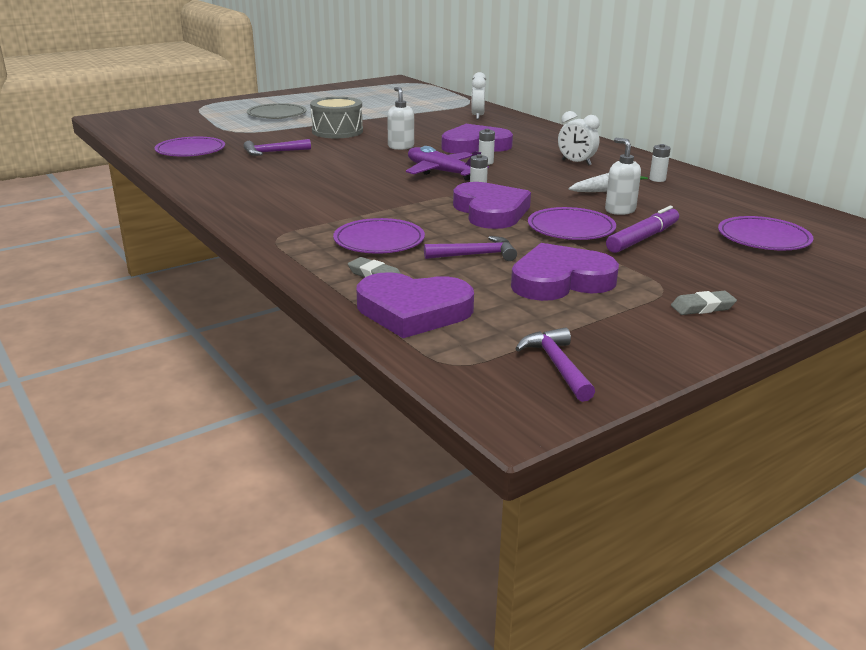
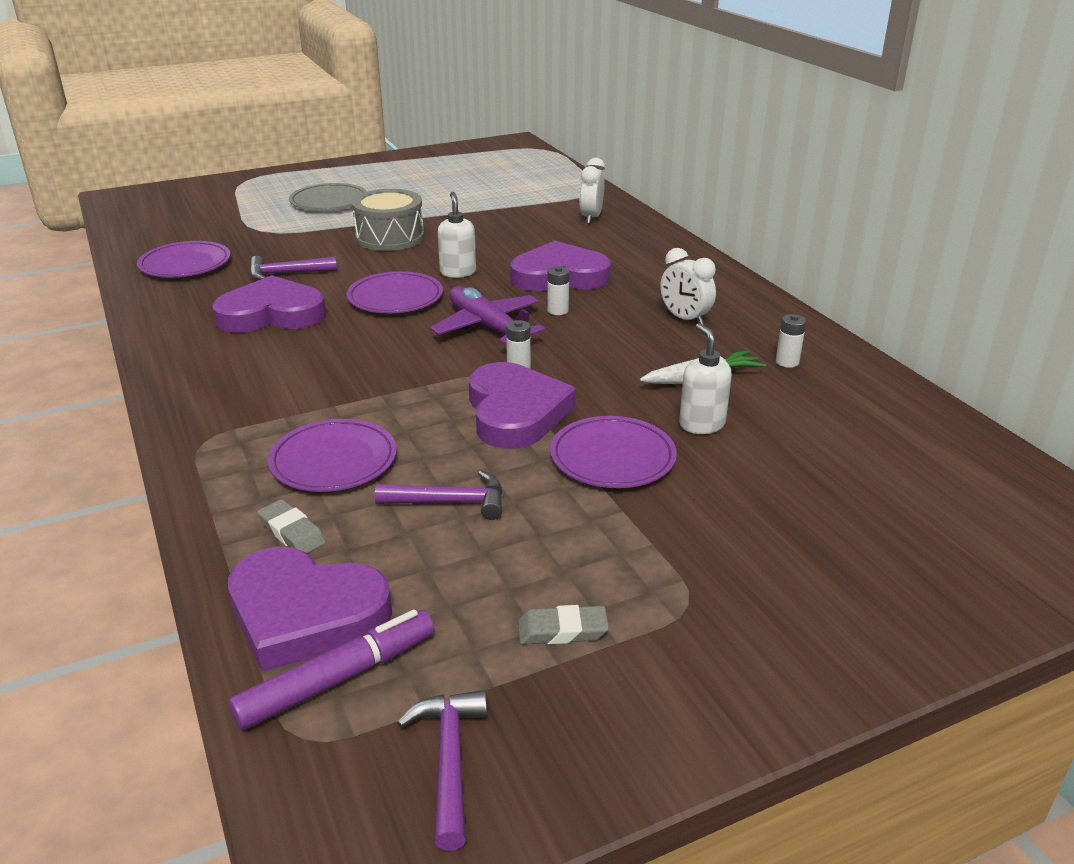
camera: 10 degrees right, 5 degrees up
(560, 280) = (544, 569): purple heart -> purple heart (271, 314)
(642, 238) = (708, 488): purple marker -> purple marker (337, 678)
(702, 307) = (729, 652): grey eraser -> grey eraser (562, 630)
(763, 238) = (892, 504): purple plate -> purple plate (395, 298)

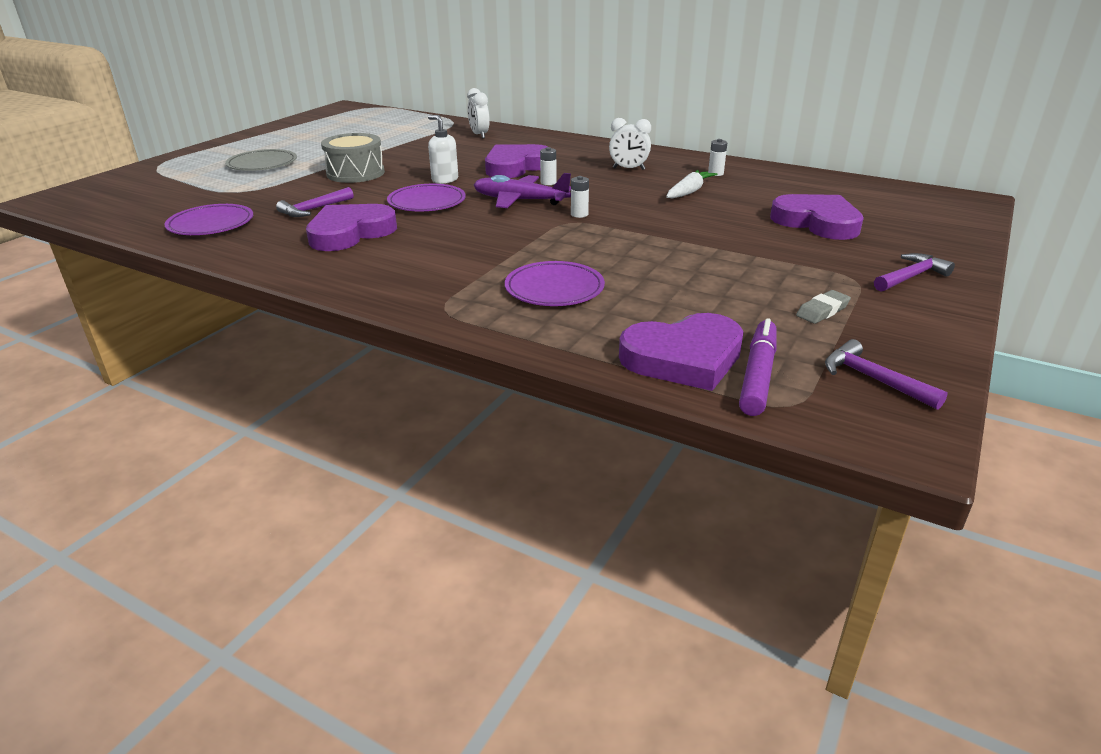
camera: 35 degrees left, 0 degrees up
(292, 532) = (599, 328): grey eraser -> none
(450, 502) = (662, 283): purple hammer -> purple hammer (911, 277)
(515, 412) = (618, 234): purple heart -> purple heart (817, 222)
(612, 457) = (708, 236): purple plate -> none
(701, 424) = (724, 210): white soap dispenser -> none

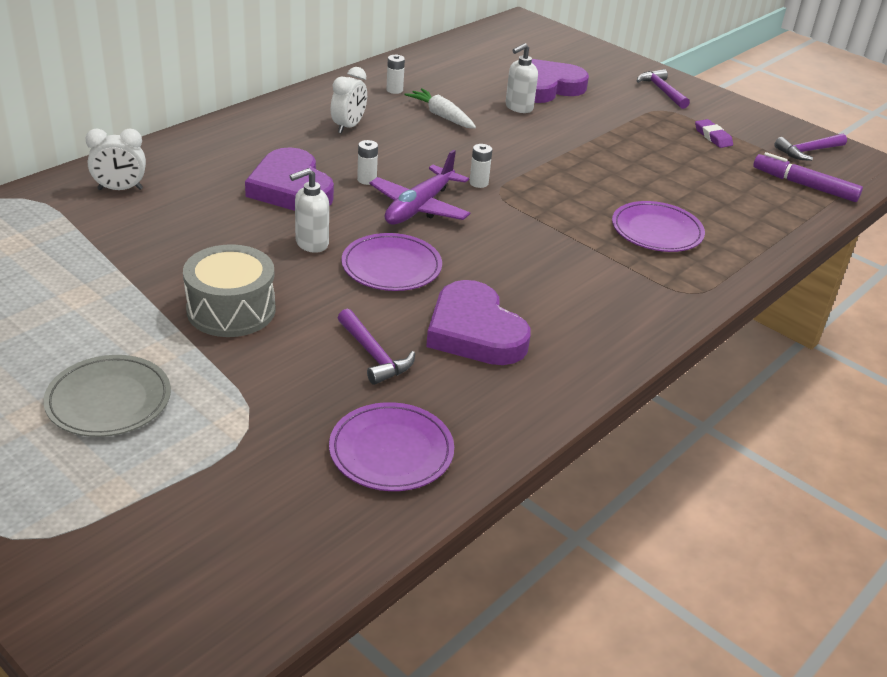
camera: 80 degrees left, 5 degrees up
(684, 358) = (781, 204): purple heart -> none
(750, 215) = (518, 107): none -> white soap dispenser
(822, 311) = (712, 137): grey eraser -> purple eraser

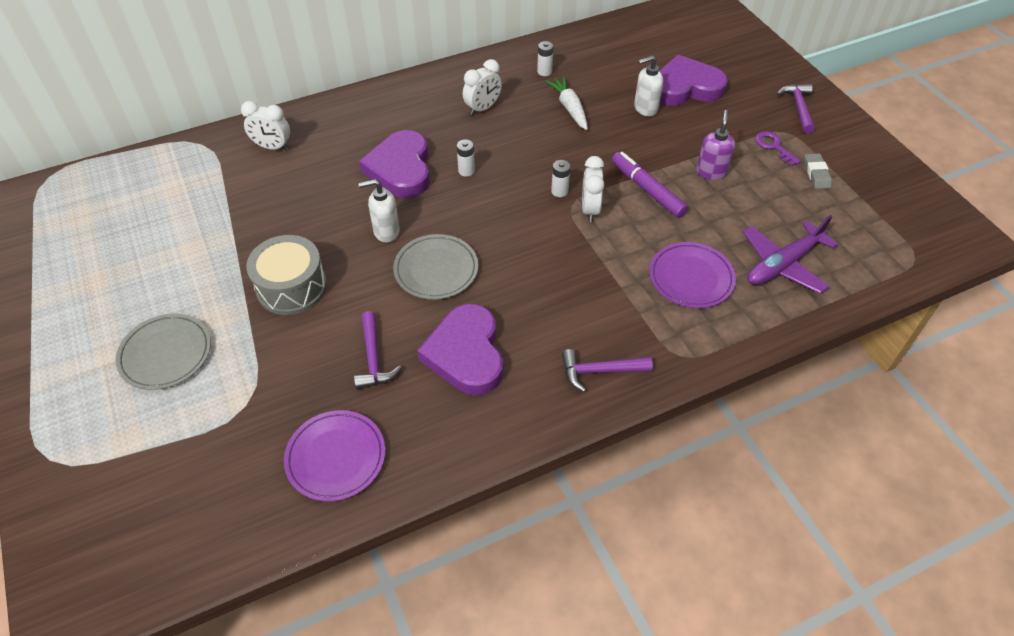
camera: 25 degrees right, 15 degrees up
(391, 267) = (436, 269): purple plate -> grey plate
(419, 207) = (494, 209): purple plane -> purple plane (783, 264)
(520, 193) = (590, 209): none -> white clock
(617, 148) = (711, 172): none -> purple soap dispenser
(661, 122) = (774, 147): none -> purple key
(712, 137) = (816, 173): purple eraser -> grey eraser
(804, 185) = (875, 251): purple marker -> purple marker (647, 190)
(808, 151) = (907, 208): purple hammer -> purple hammer (600, 371)

